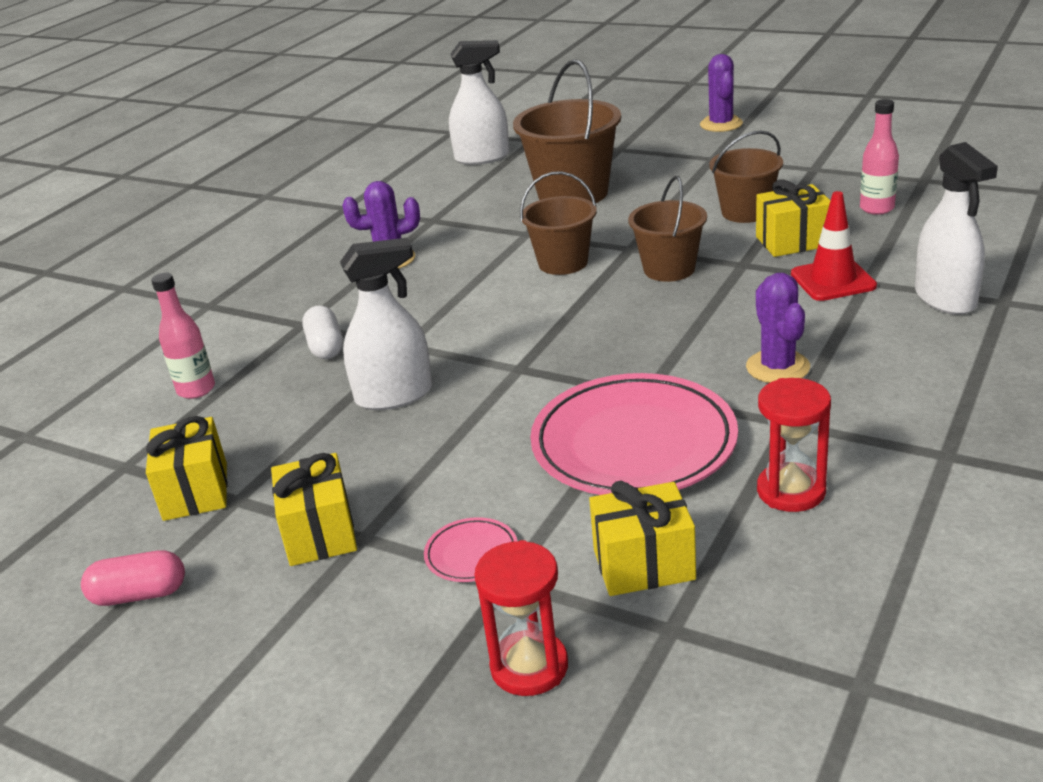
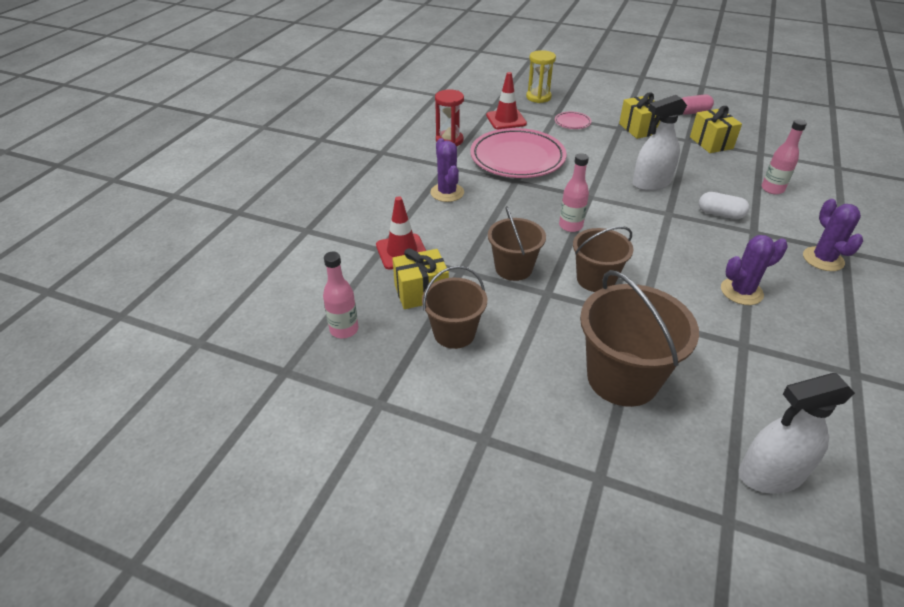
camera: 170 degrees right, 10 degrees up
(325, 346) = (720, 214): white capsule -> white capsule turned 45 degrees counterclockwise
(529, 667) = (538, 97): red hourglass -> yellow hourglass
(571, 322) = (570, 226): none -> pink bottle
(644, 564) = (506, 120): yellow gift -> red traffic cone
(721, 124) = (473, 538): purple cactus -> purple cactus (823, 259)
(945, 298) = (339, 233): white spray bottle -> none

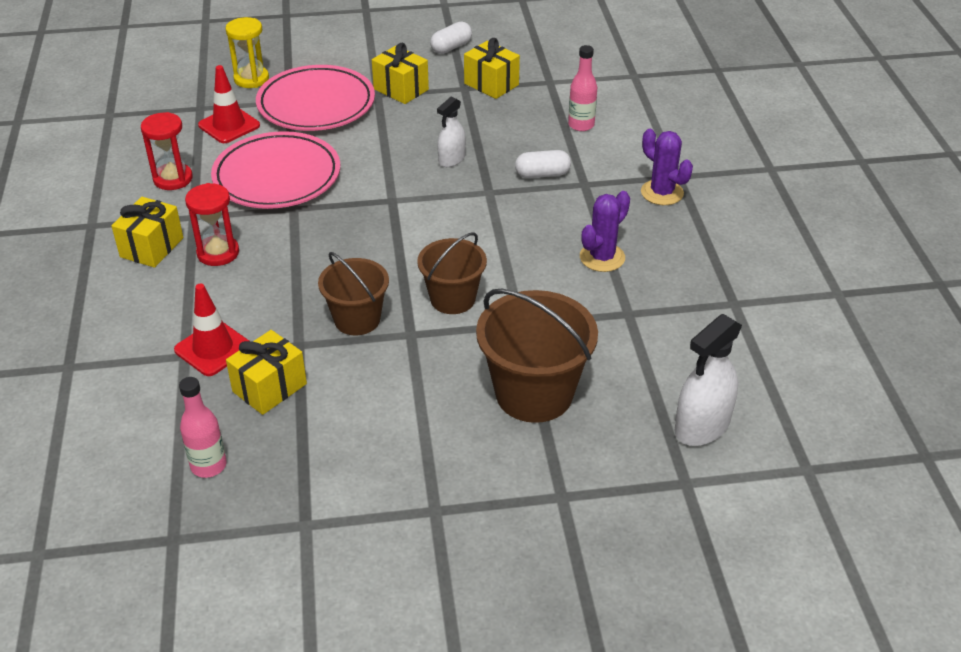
camera: 30 degrees left, 0 degrees up
(408, 176) = (152, 247): none -> yellow gift
(447, 193) = (218, 253): purple cactus -> red hourglass
(454, 333) = (337, 418): brown bucket -> none
(570, 226) = (391, 245): pink bottle -> none
(572, 122) = (316, 104): pink plate -> pink plate, size x2.41
(651, 183) = (451, 159): white spray bottle -> white spray bottle, size x0.62
(692, 112) = (451, 47): pink capsule -> white capsule

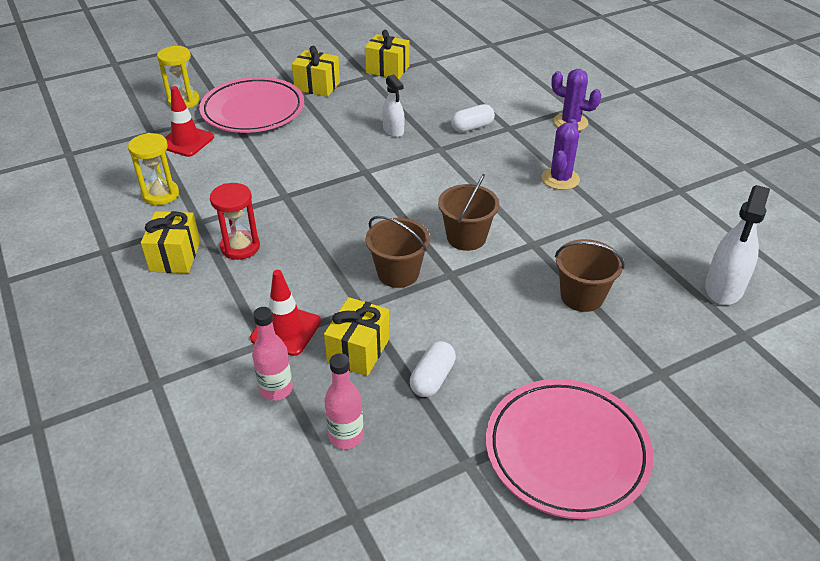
camera: 20 degrees left, 0 degrees up
(173, 179) = (161, 194): red hourglass -> yellow hourglass
(277, 176) = (254, 173): pink plate -> pink plate (566, 451)
(451, 47) = (338, 48): white capsule -> white capsule (432, 378)
(451, 159) = (393, 130): white spray bottle -> white spray bottle turned 45 degrees counterclockwise
(534, 394) = (582, 296): brown bucket -> brown bucket, size x0.63
(581, 125) = (476, 86): pink bottle -> pink bottle (276, 389)

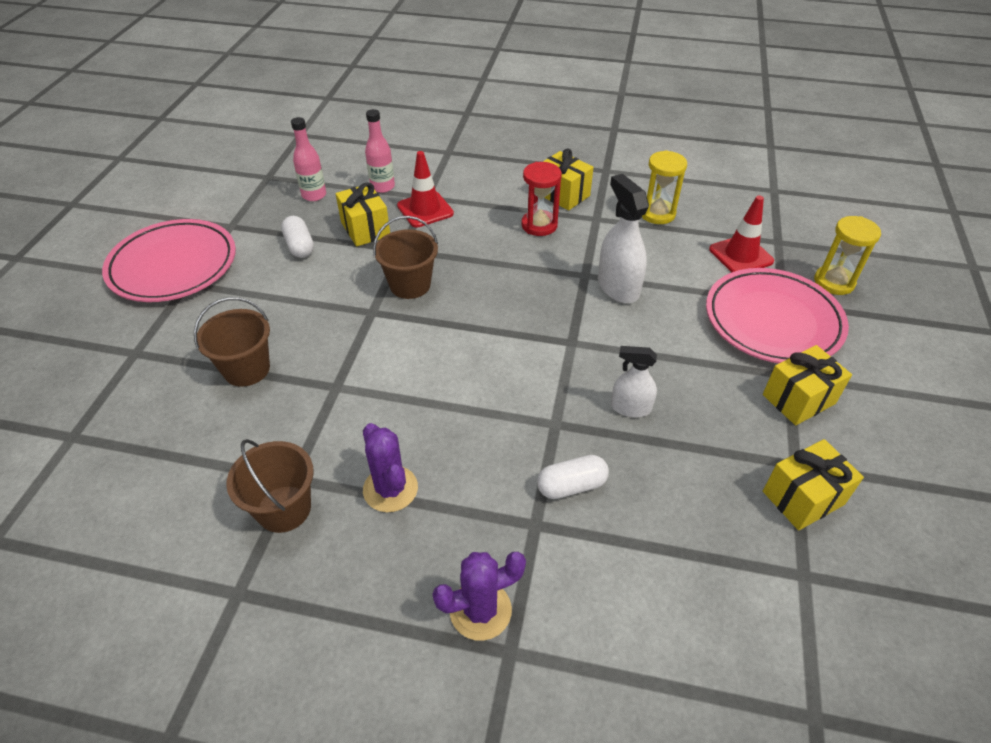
camera: 130 degrees right, 5 degrees up
(466, 237) = (399, 349): brown bucket -> brown bucket (284, 509)
(472, 127) = (571, 486): white capsule -> white capsule turned 60 degrees clockwise
(724, 288) = (112, 476): white spray bottle -> white spray bottle (618, 287)

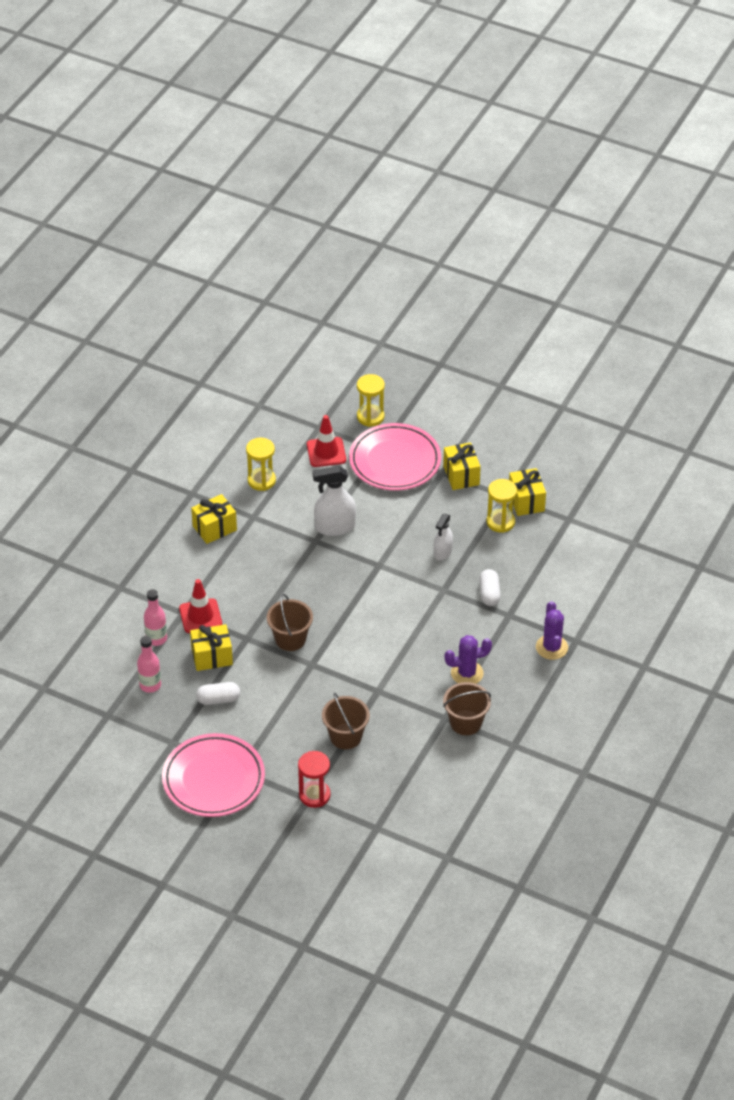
camera: 75 degrees left, 0 degrees up
(539, 225) = (248, 552): red hourglass -> red hourglass (314, 795)
(734, 470) = (500, 522): none -> yellow hourglass

